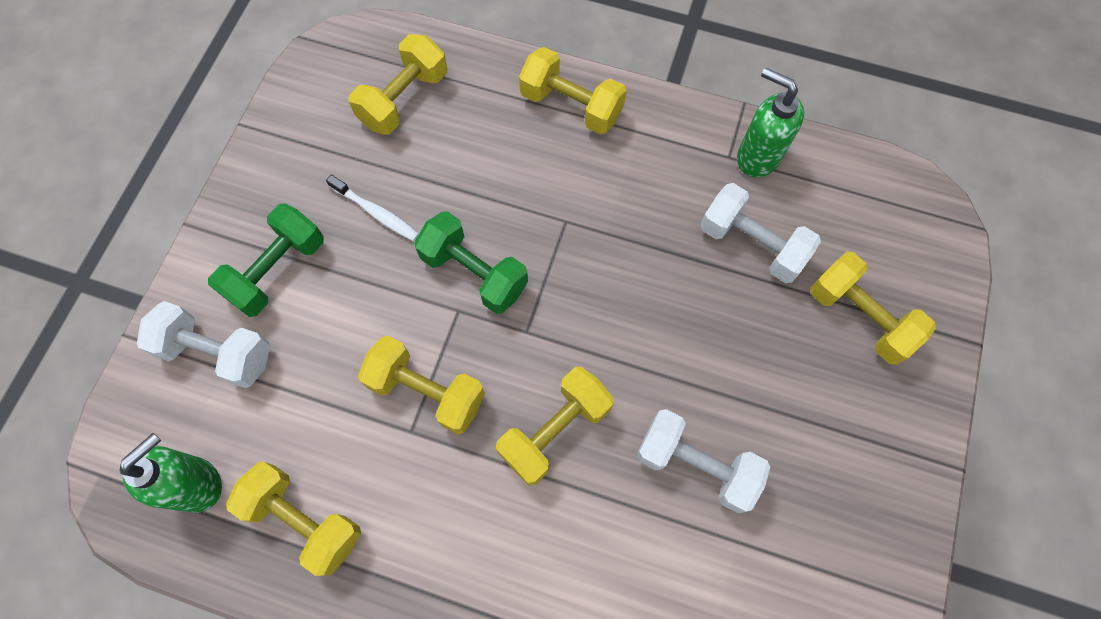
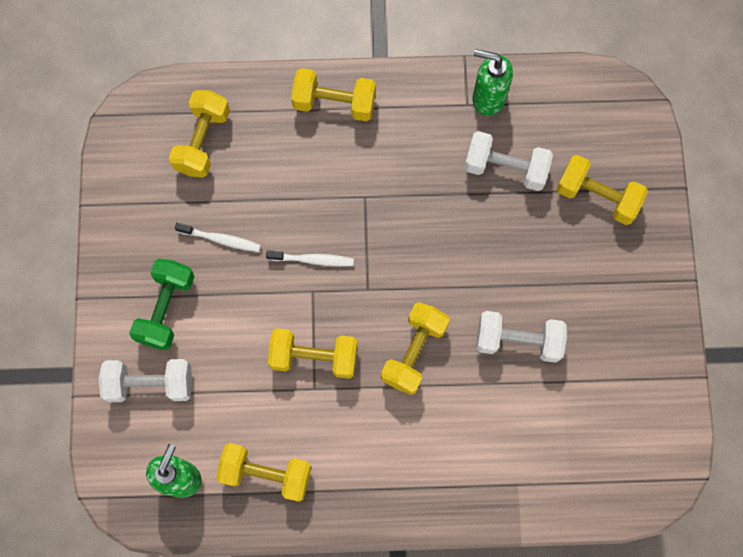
camera: 20 degrees left, 5 degrees up
(474, 273) = (313, 260): green dumbbell -> white toothbrush

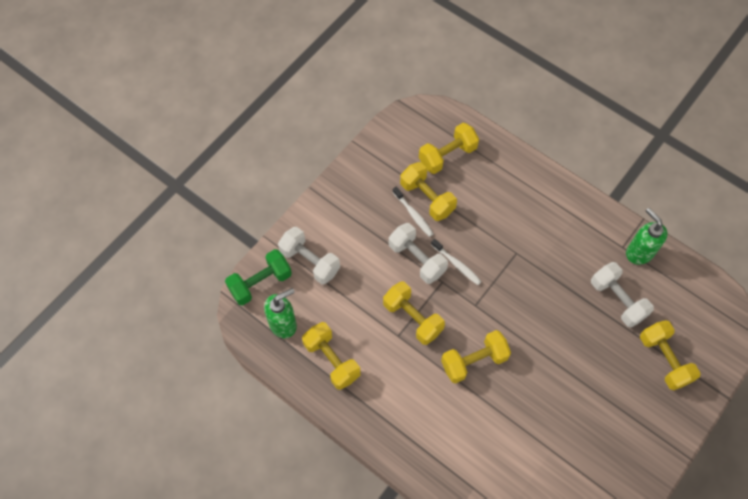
camera: 40 degrees right, 10 degrees down
(166, 309) = (352, 228): green dumbbell -> green dumbbell (260, 283)
(334, 103) = (541, 189): yellow dumbbell -> yellow dumbbell (427, 198)
(518, 341) = (543, 405): white dumbbell -> white dumbbell (417, 259)

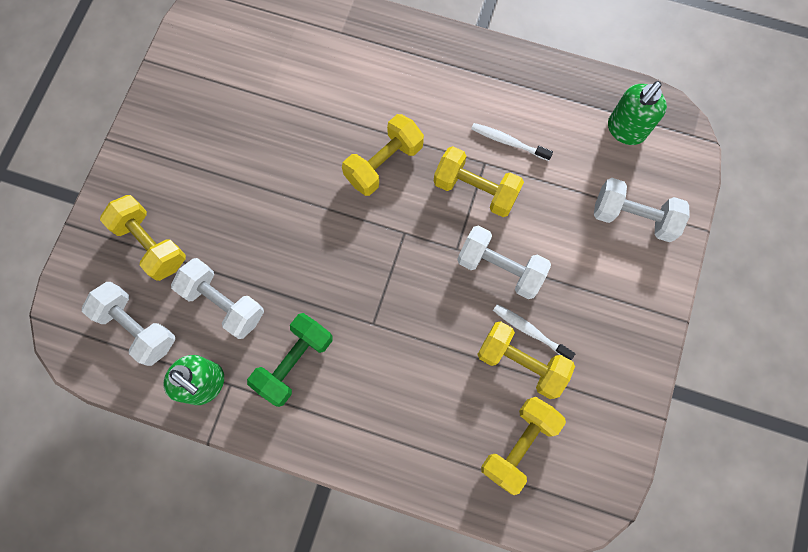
camera: 160 degrees right, 10 degrees up
(260, 283) = (679, 169): green dumbbell -> green dumbbell (294, 362)
(332, 360) = (549, 109): yellow dumbbell -> none
(457, 264) = (446, 279): white toothbrush -> white toothbrush (508, 142)
(681, 304) = (137, 327): none -> white dumbbell

